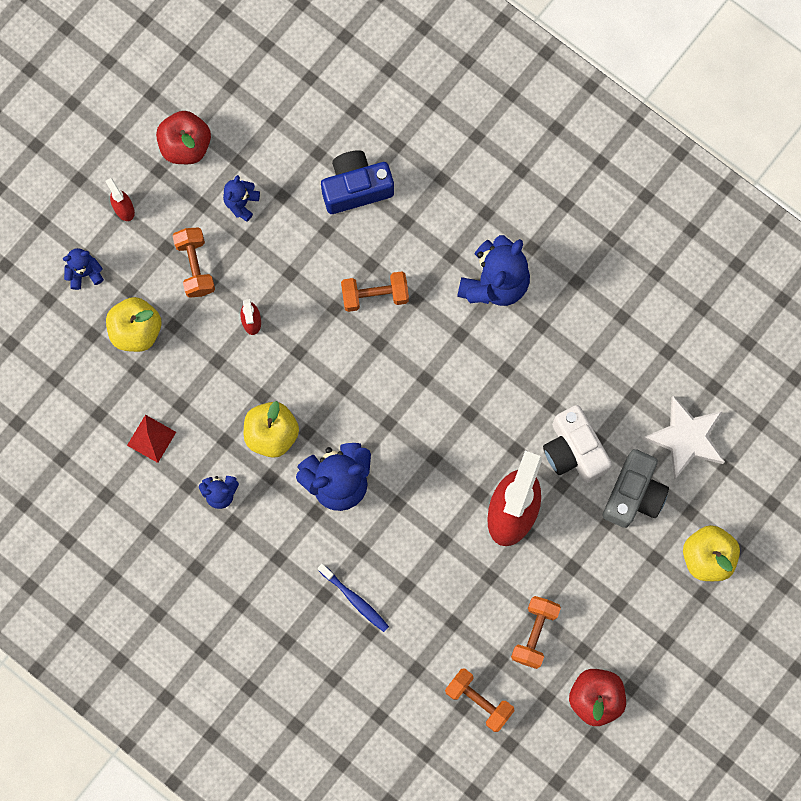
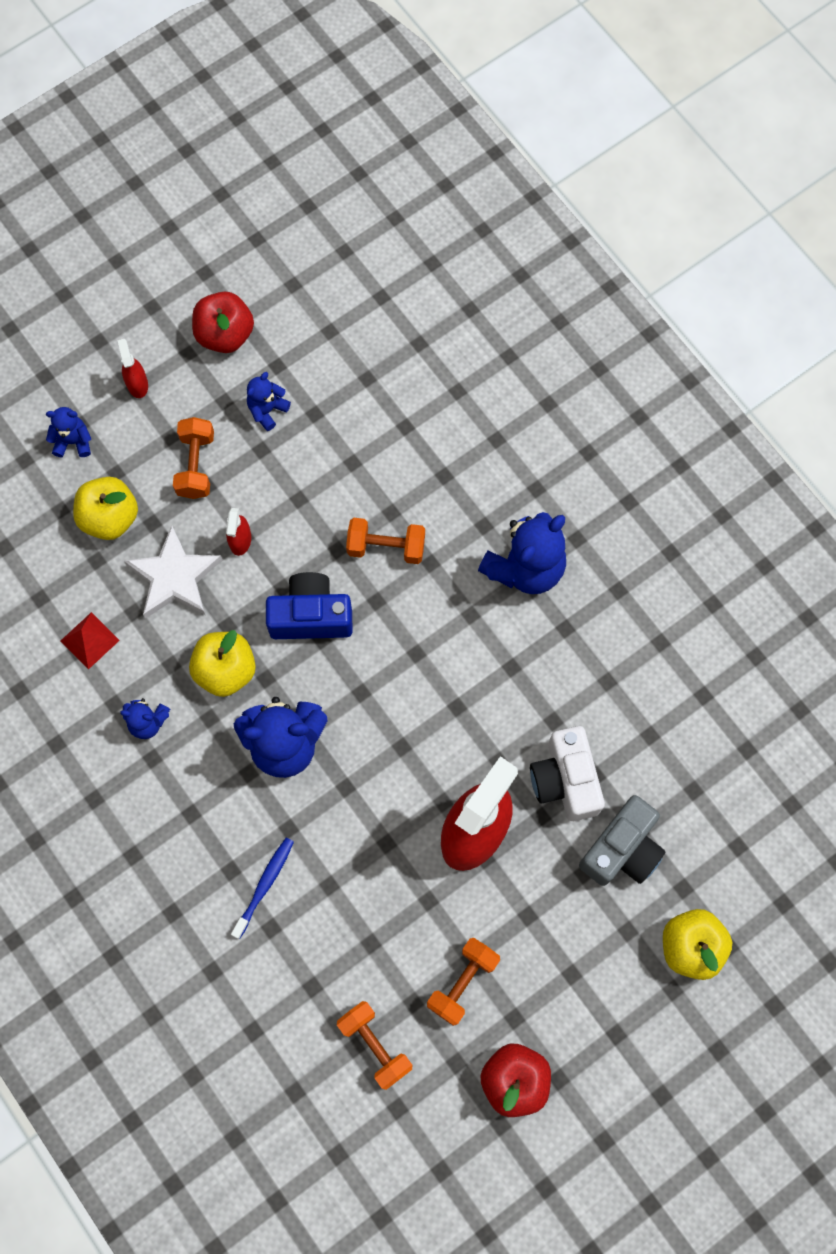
camera: 15 degrees right, 5 degrees down
(355, 599) = (264, 885): blue toothbrush -> blue toothbrush turned 120 degrees counterclockwise
(356, 188) = (398, 425): blue camera -> blue camera (311, 616)
(686, 438) = (700, 800): white star -> white star (174, 577)

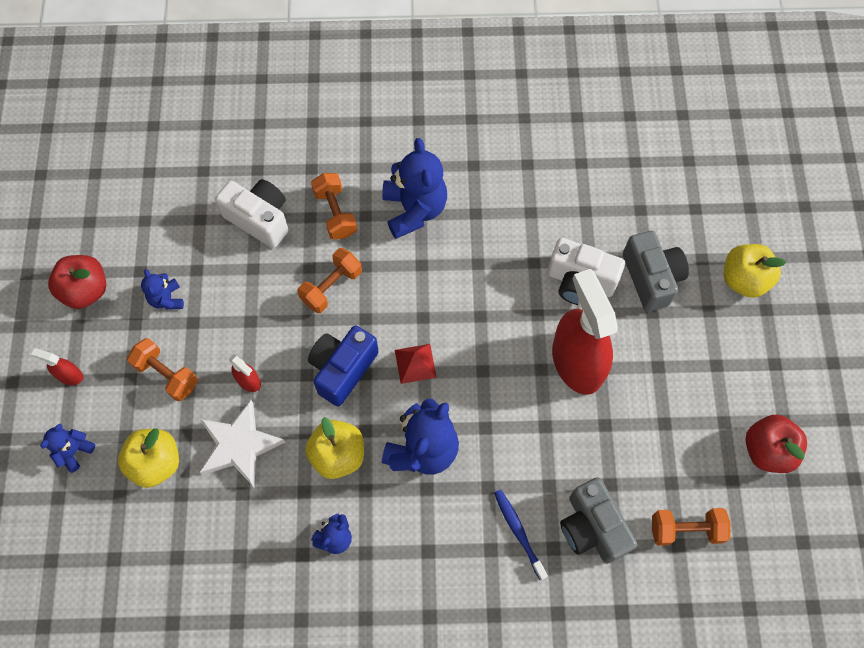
camera: 55 degrees left, 5 degrees down
(89, 640) = (239, 540): red pyramid -> red pyramid (415, 363)
(316, 952) = (592, 527): none -> grey camera
(407, 431) = (259, 219): none -> white camera
(462, 982) = (678, 440): orange dumbbell -> orange dumbbell (335, 213)

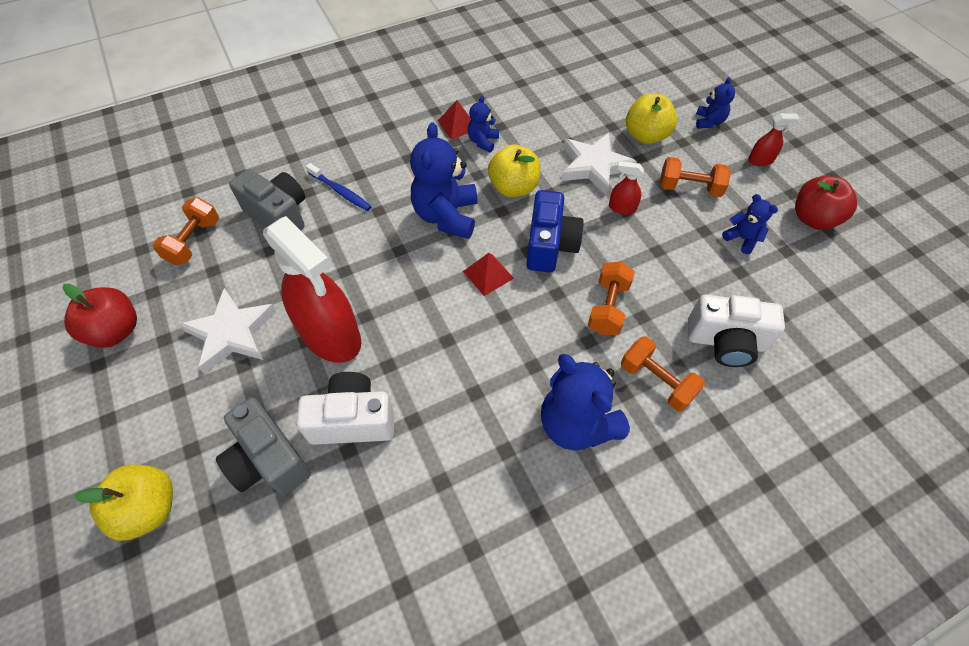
camera: 155 degrees right, 10 degrees down
(349, 579) = (458, 125): none -> red pyramid
(663, 402) = (231, 333): none -> white star
(686, 529) = (194, 242): orange dumbbell -> orange dumbbell turned 45 degrees counterclockwise

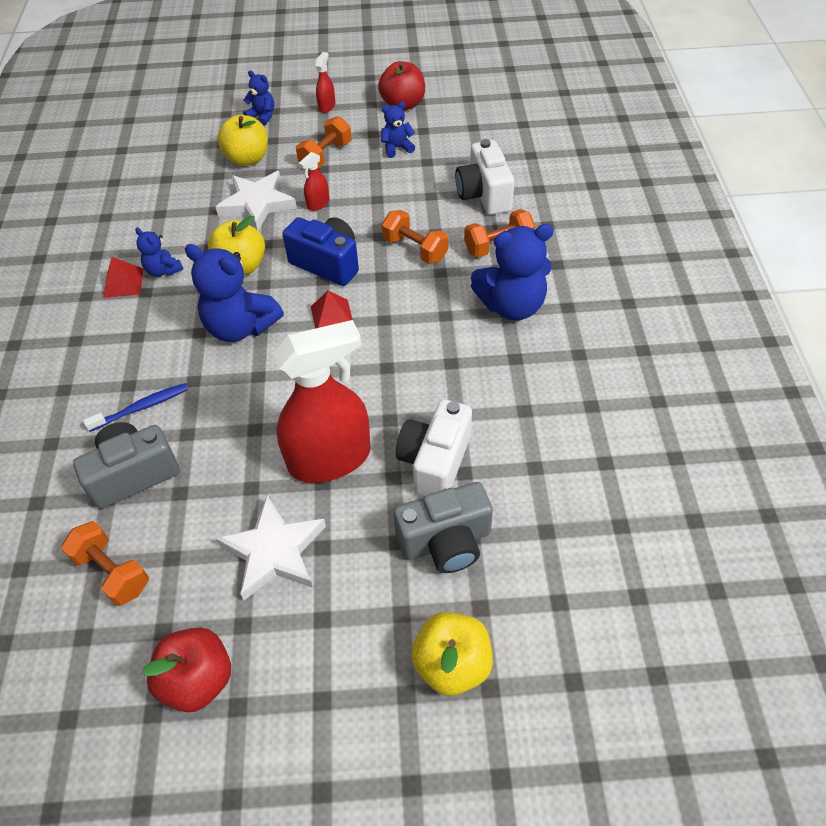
camera: 65 degrees left, 5 degrees down
(725, 342) = (484, 195): white camera -> white camera turned 135 degrees clockwise

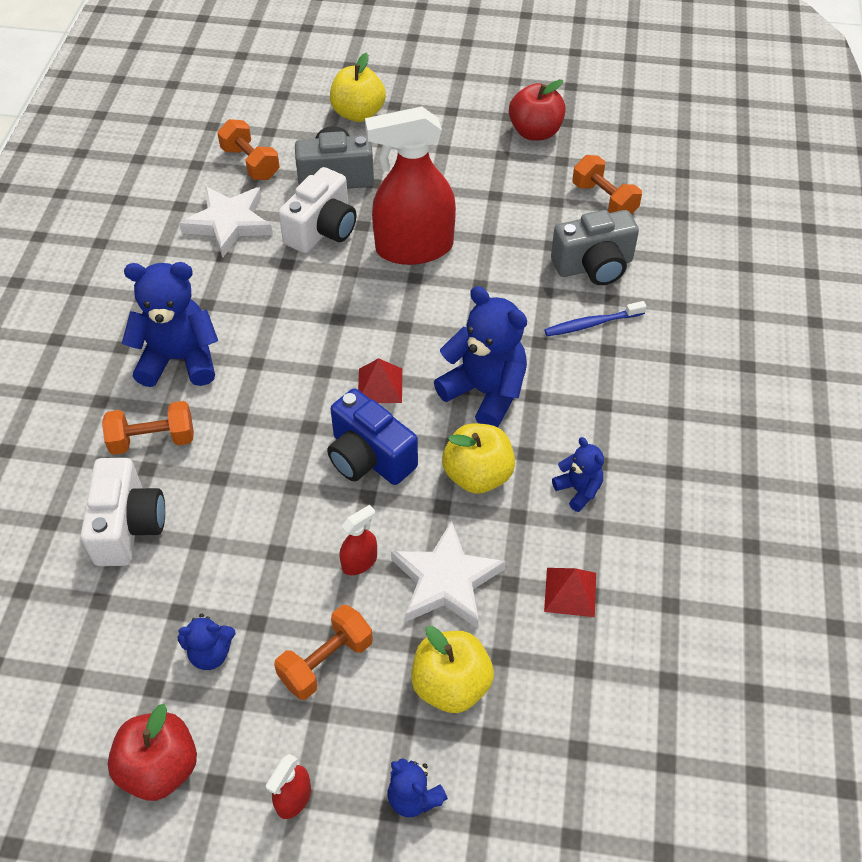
camera: 170 degrees left, 0 degrees up
(123, 283) = (628, 481): red pyramid -> red pyramid (570, 592)
(274, 551) = (473, 192): white star -> white star (229, 223)
(415, 249) = (255, 456): orange dumbbell -> orange dumbbell (250, 163)

